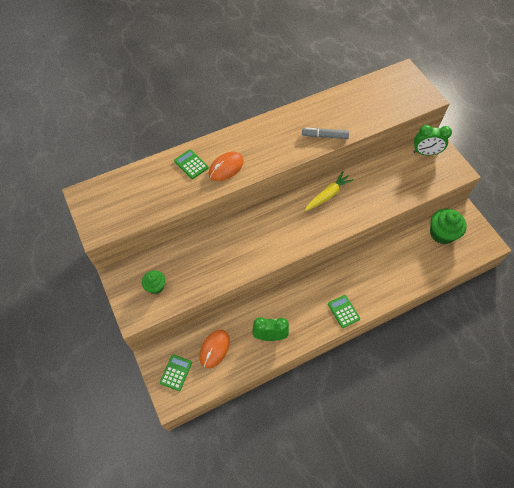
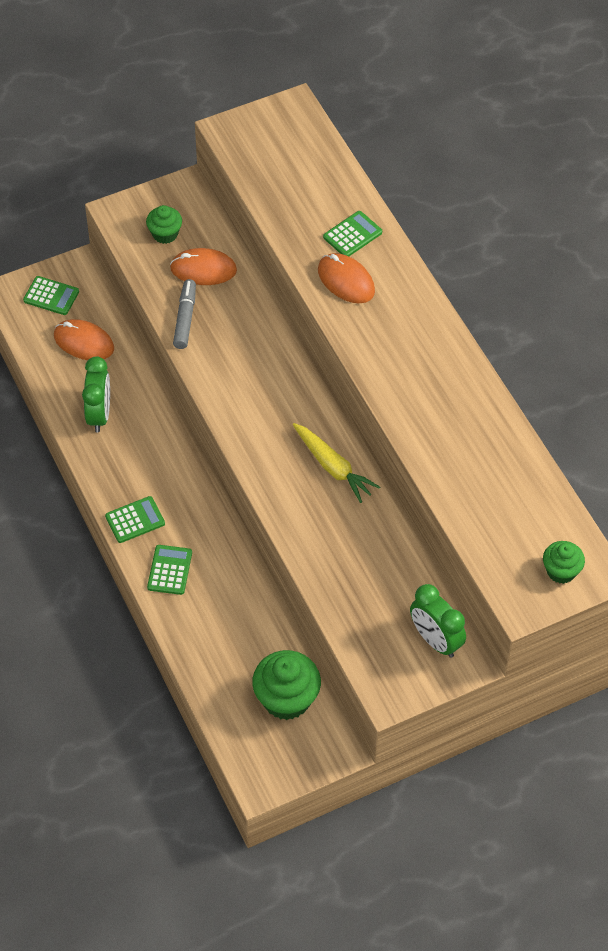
camera: 90 degrees right, 5 degrees down
(186, 263) = (203, 269): none -> orange mouse
(324, 136) = (418, 423): grey marker -> grey marker (185, 318)
(374, 291) = (169, 570): none -> green calculator
(406, 83) = (561, 571): none -> green cupcake
(425, 153) = (435, 640): green clock -> green clock turned 45 degrees counterclockwise

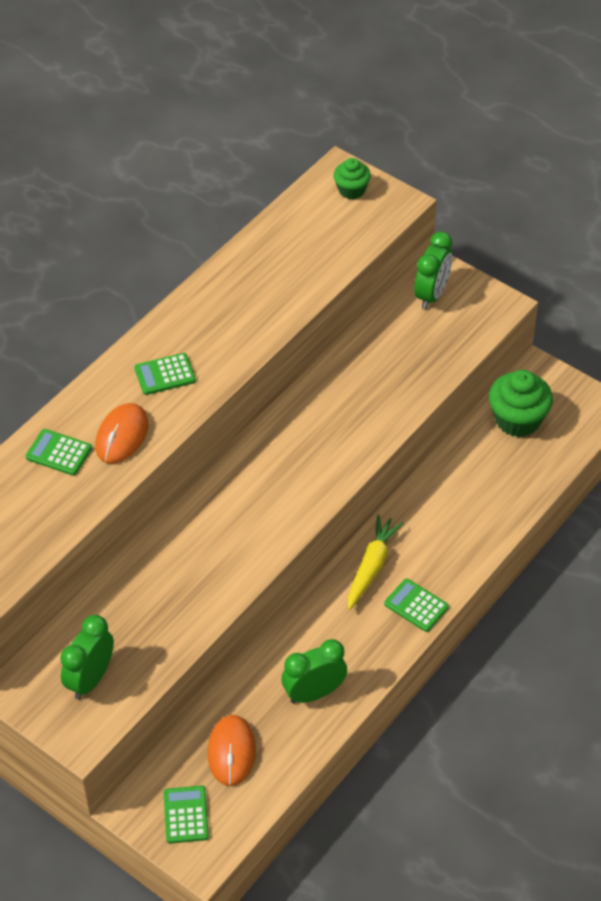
camera: 115 degrees left, 5 degrees down
(165, 234) = (90, 679): green cupcake -> green clock
(169, 570) = (451, 554): green calculator -> green calculator (165, 374)
(185, 318) = (195, 610): grey marker -> none
(203, 269) = (122, 623): orange mouse -> none
(333, 467) = (303, 423): yellow carrot -> yellow carrot (371, 566)

